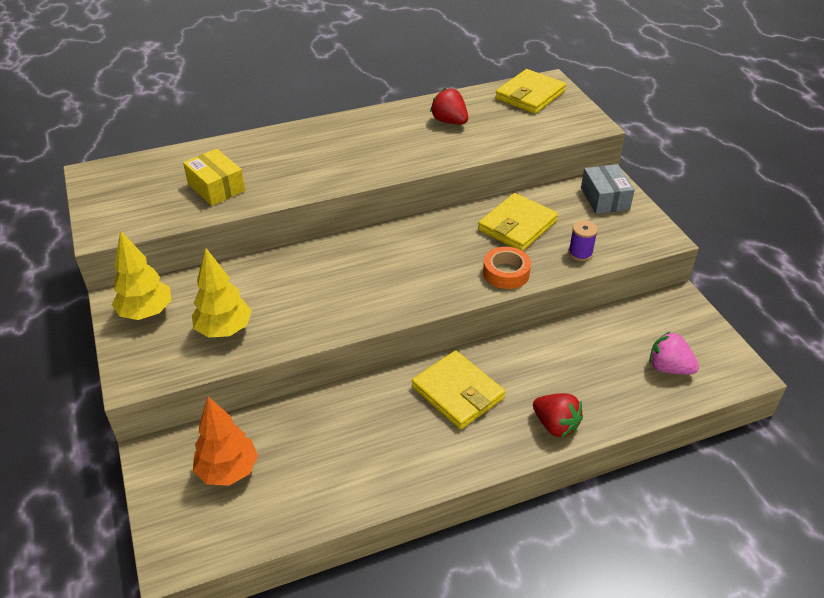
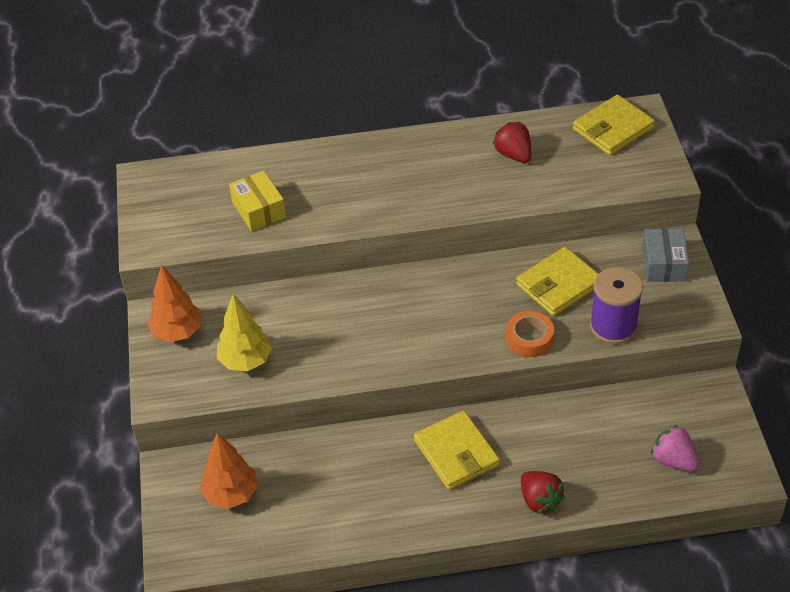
camera: 15 degrees right, 5 degrees up
(146, 313) = (178, 332): yellow tree -> orange tree
(580, 253) = (613, 326): purple spool -> purple spool, size x1.87

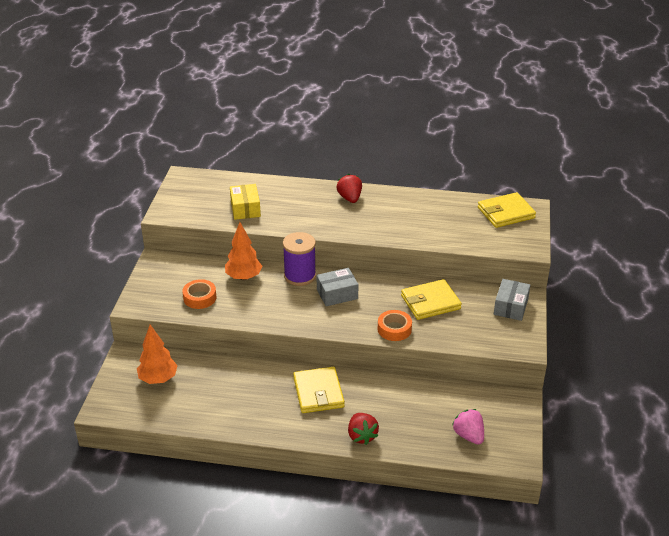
camera: 15 degrees right, 10 degrees down
(178, 332) = (165, 272): orange tree -> orange tree (244, 277)
(245, 361) = (200, 298): yellow tree -> orange tape
(431, 305) = (337, 294): none -> grey box
(513, 154) = (429, 213): red strawberry -> red strawberry (350, 198)
(613, 326) = (456, 336): purple spool -> purple spool (300, 276)

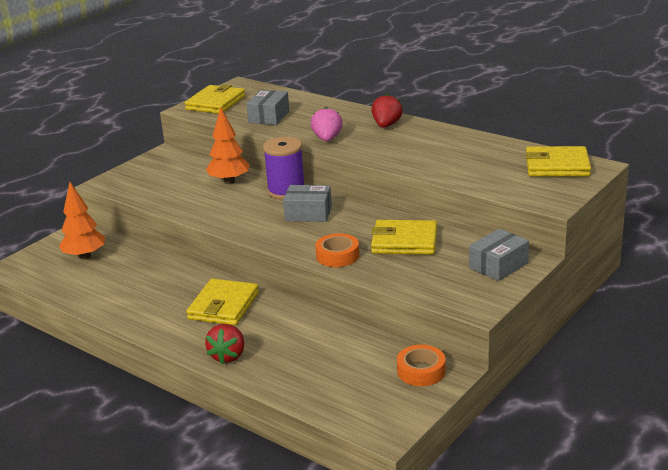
camera: 30 degrees right, 10 degrees down
(183, 202) = (215, 103): none -> yellow wallet
(200, 298) = (169, 189): orange tape -> orange tape (421, 371)
(245, 209) = (269, 117): yellow box -> grey box
(468, 435) = (348, 389): pink strawberry -> pink strawberry (327, 139)

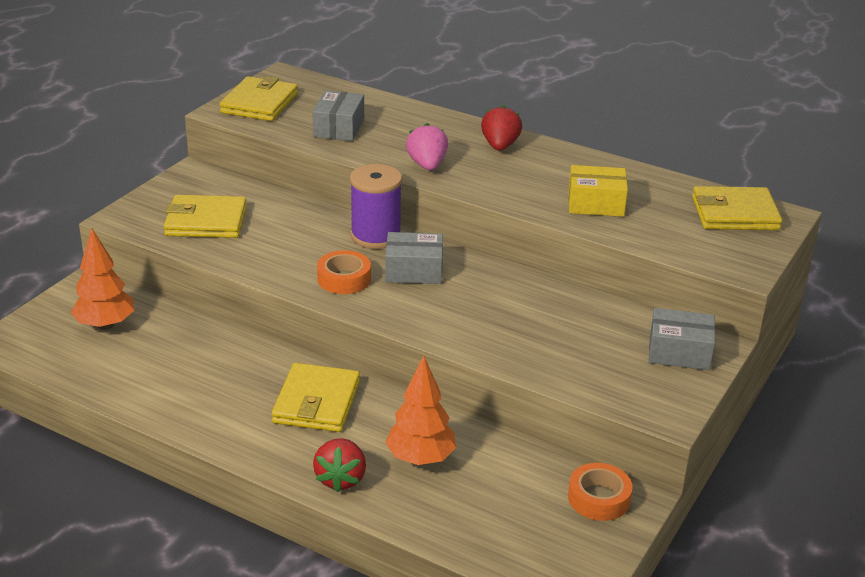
camera: 10 degrees left, 5 degrees up
(229, 181) = (294, 219): orange tree -> orange tree (420, 459)
(337, 256) = (469, 336): orange tape -> orange tape (344, 279)
(404, 241) = (550, 315): yellow wallet -> yellow wallet (206, 221)
(449, 161) = (596, 204): none -> yellow box
(498, 265) = (679, 352): grey box -> grey box turned 60 degrees clockwise

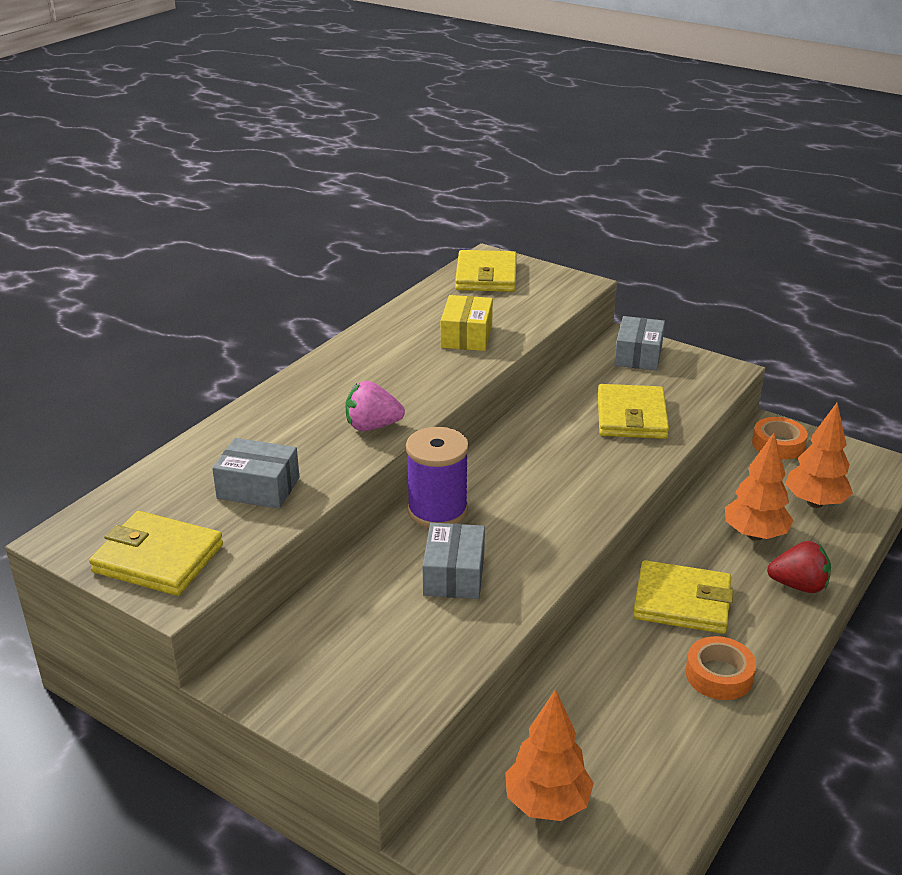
camera: 85 degrees left, 0 degrees up
(206, 221) = (390, 655): yellow wallet -> yellow wallet (631, 416)
(344, 279) = (531, 535): orange tape -> orange tape (719, 675)
(414, 271) = (513, 486): grey box -> grey box (454, 575)
(484, 512) = (814, 503): none -> orange tree
(500, 146) = (333, 378): red strawberry -> none

